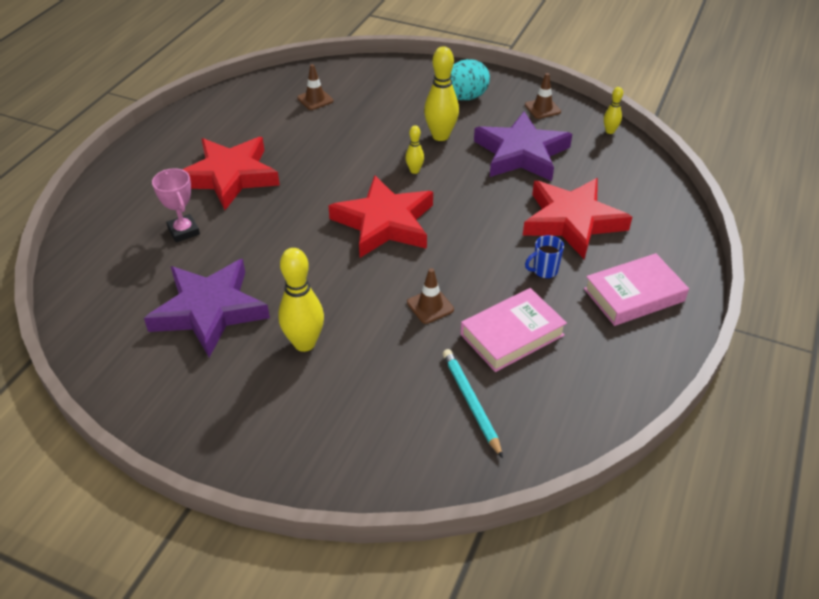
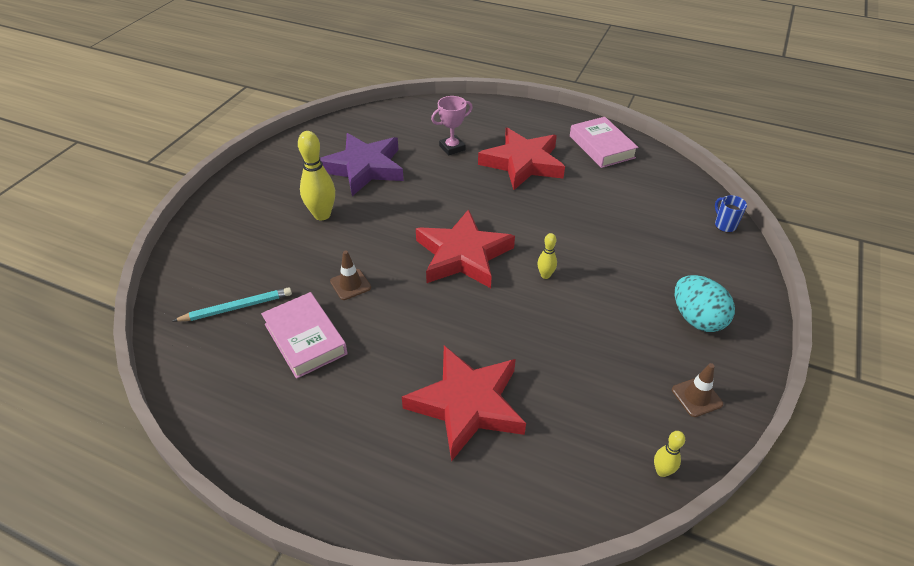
camera: 90 degrees right, 0 degrees up
(315, 99) = (654, 203): brown traffic cone -> none
(440, 136) = (611, 296): yellow bowling pin -> none
(521, 153) = (591, 367): purple star -> none
(544, 271) = (388, 371): blue mug -> blue mug (724, 225)
(634, 295) = (342, 448): pink book -> pink book (601, 147)

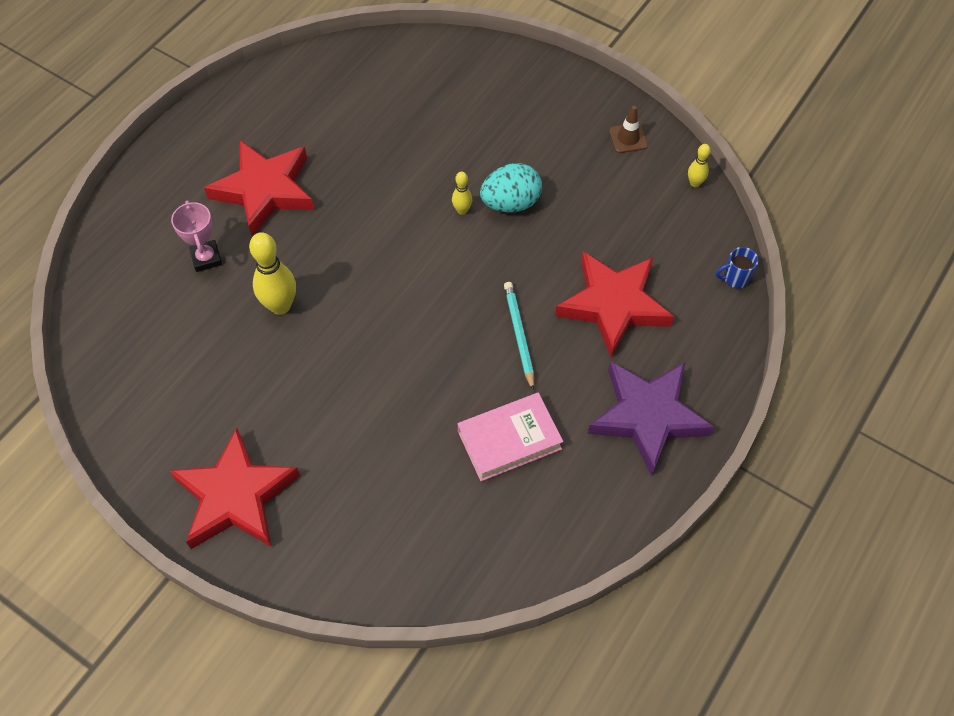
camera: 80 degrees left, 15 degrees up
(237, 307) = (448, 512): turquoise pencil -> turquoise pencil (519, 335)
(322, 215) = (302, 417): yellow bowling pin -> yellow bowling pin (280, 306)
(350, 284) = (436, 392): brown traffic cone -> none
(364, 168) = (217, 363): purple star -> purple star (647, 416)
(463, 255) = (414, 278): red star -> red star (235, 496)
(601, 147) = (258, 107): pink book -> none
(697, 319) = (543, 109): turquoise egg -> turquoise egg (510, 203)
(724, 225) = (424, 46): blue mug -> blue mug (735, 278)

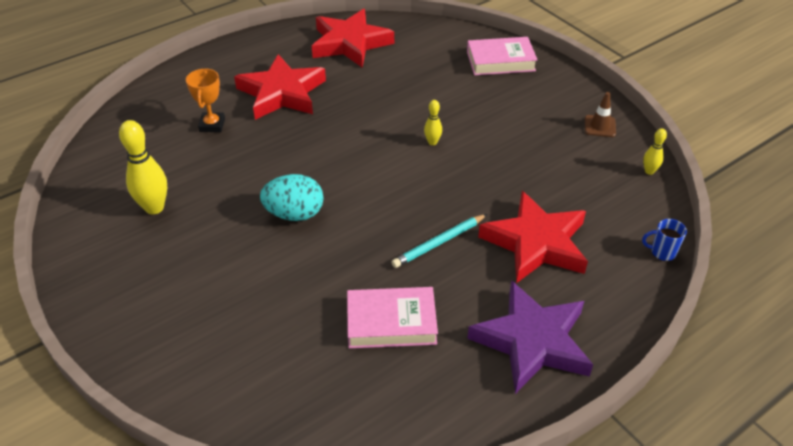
camera: 20 degrees right, 15 degrees down
(206, 258) = (212, 125): pink trophy -> orange trophy
(235, 496) = (133, 295): red star -> red star (350, 43)
(280, 306) = (250, 170): yellow bowling pin -> yellow bowling pin (154, 207)
(492, 75) = (500, 61): none -> pink book
(510, 203) = (476, 147): turquoise egg -> turquoise egg (294, 214)
(519, 335) = (439, 243): turquoise pencil -> turquoise pencil turned 135 degrees counterclockwise

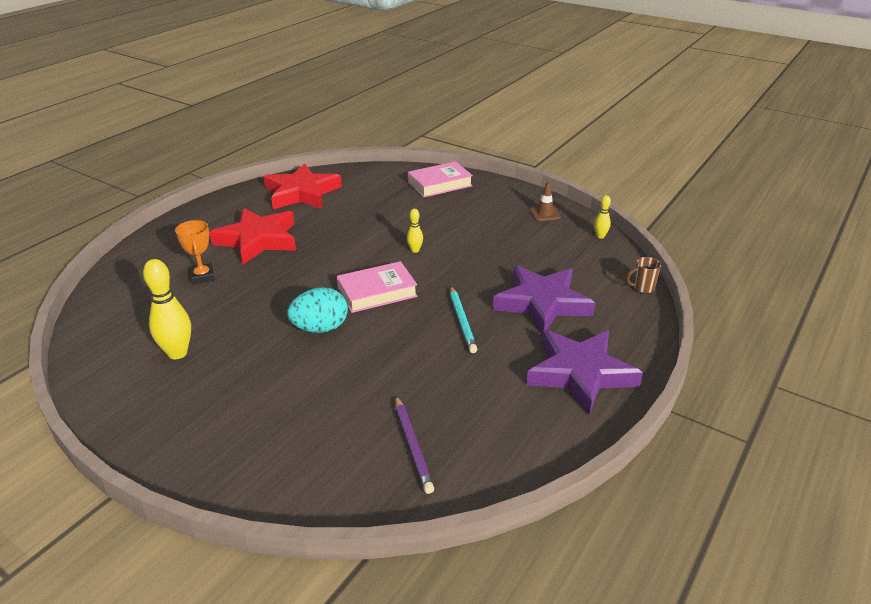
camera: 20 degrees left, 10 degrees down
(320, 374) = (412, 446): none -> purple pencil
(391, 322) = (454, 389): pink book -> pink book (377, 292)
(439, 243) = (462, 321): turquoise pencil -> turquoise pencil turned 45 degrees counterclockwise
(536, 243) = (542, 303): red star -> purple star
(662, 252) = (642, 288): blue mug -> brown mug

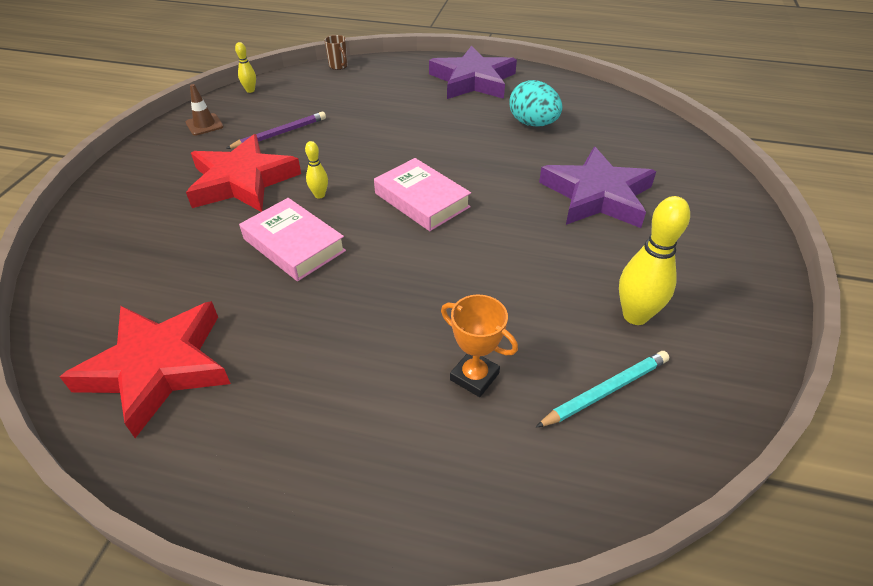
camera: 110 degrees left, 10 degrees up
(202, 276) = (474, 376): orange trophy -> orange trophy turned 75 degrees clockwise
(258, 240) = (344, 357): red star -> red star (242, 181)
(320, 328) = (510, 220): turquoise egg -> turquoise egg (533, 124)
(412, 446) = (609, 131): purple pencil -> purple pencil (280, 133)
(439, 184) = (119, 216): pink book -> pink book (294, 245)
(462, 321) = (441, 139): turquoise pencil -> turquoise pencil (605, 391)
(542, 303) = (387, 105): purple star -> purple star (597, 195)

